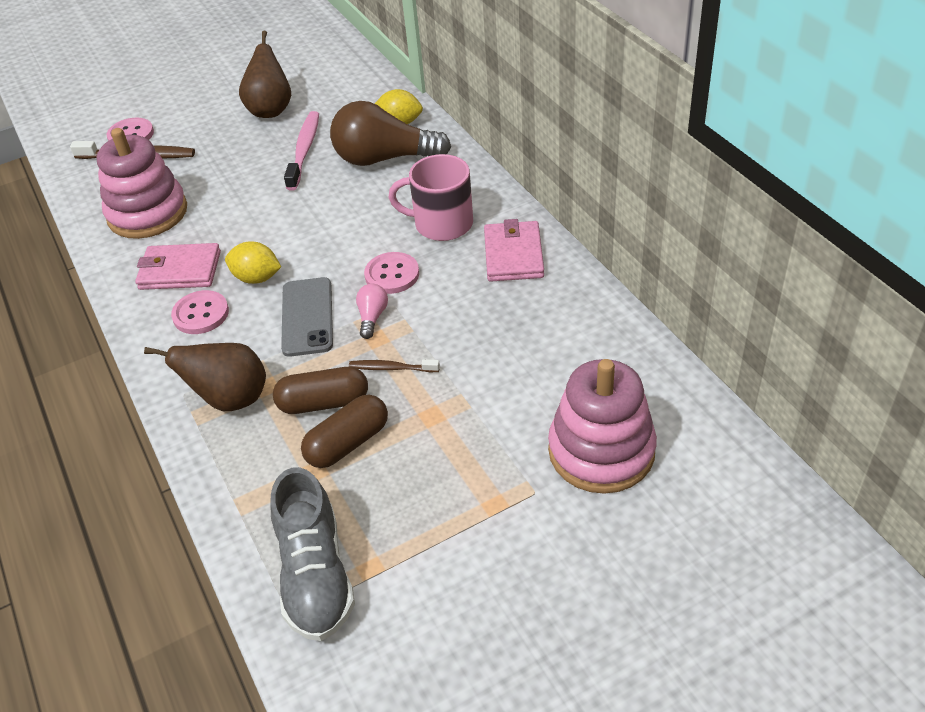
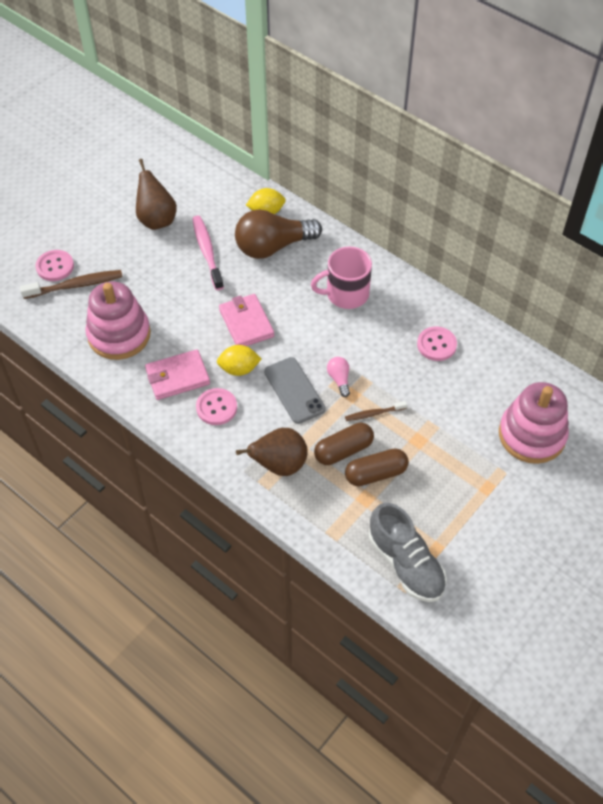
camera: 25 degrees left, 10 degrees up
(348, 443) = (376, 474): brown capsule -> brown capsule turned 45 degrees clockwise
(392, 275) = (334, 343): pink button -> pink button (436, 345)
(513, 255) = (408, 307): pink wallet -> pink wallet (246, 323)

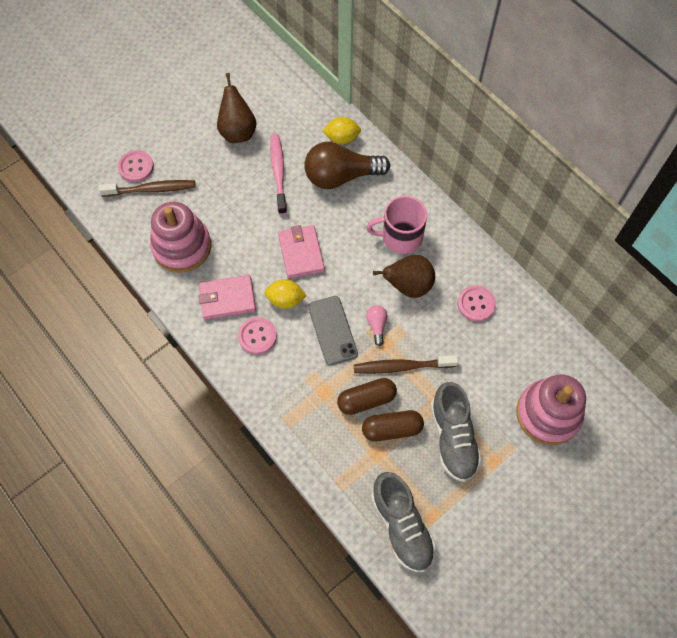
camera: 10 degrees right, 10 degrees up
(279, 465) = (304, 405): brown pear -> brown pear (408, 286)
(374, 413) = (402, 366): brown toothbrush -> brown toothbrush, size x1.73
(440, 472) = (453, 437): none -> grey shoe

